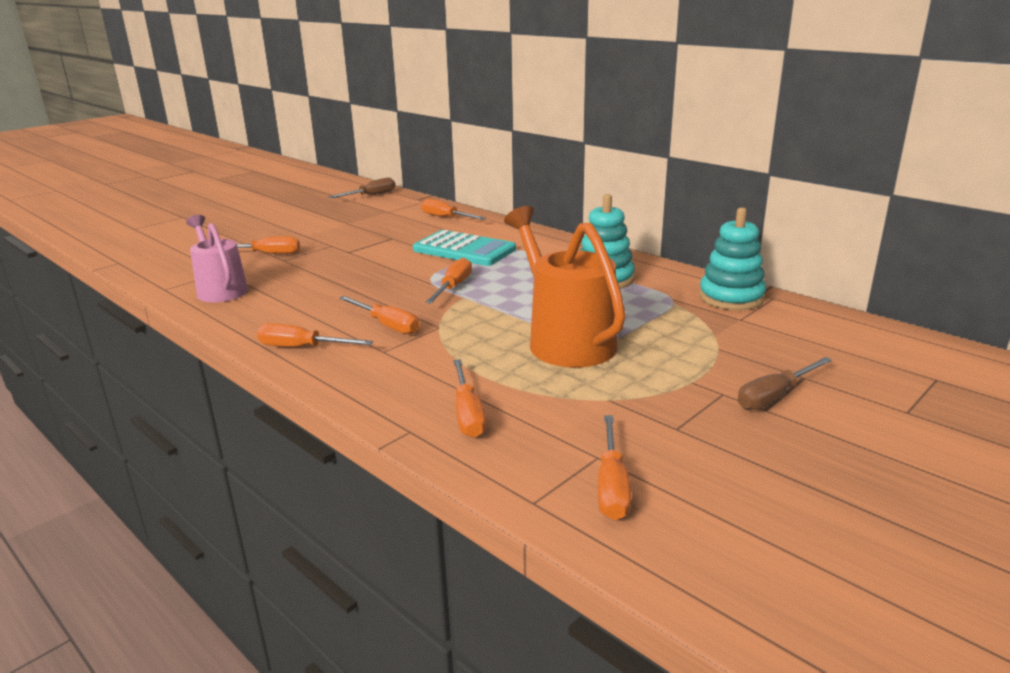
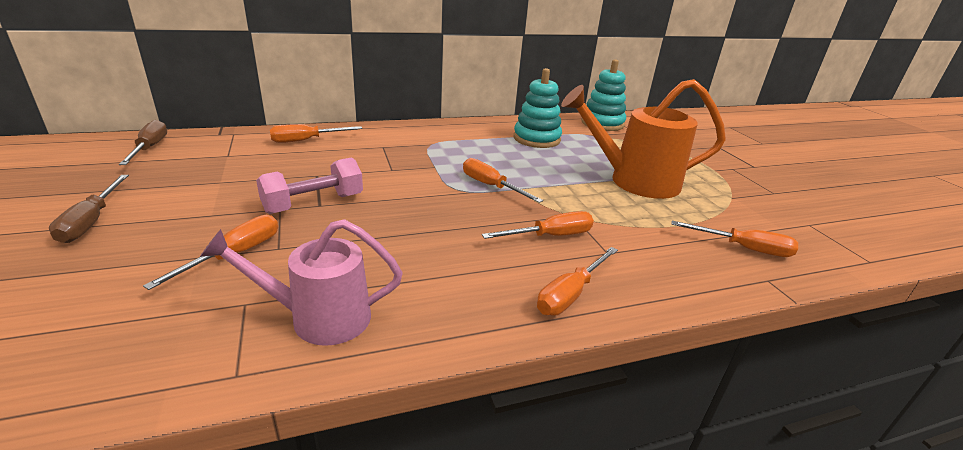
camera: 65 degrees left, 5 degrees up
(348, 250) = (314, 203): none -> pink dumbbell
(464, 250) = (407, 158): turquoise calculator -> none
(611, 486) = (846, 231): orange screwdriver -> none
(774, 396) = (740, 159): brown screwdriver -> brown screwdriver (91, 221)

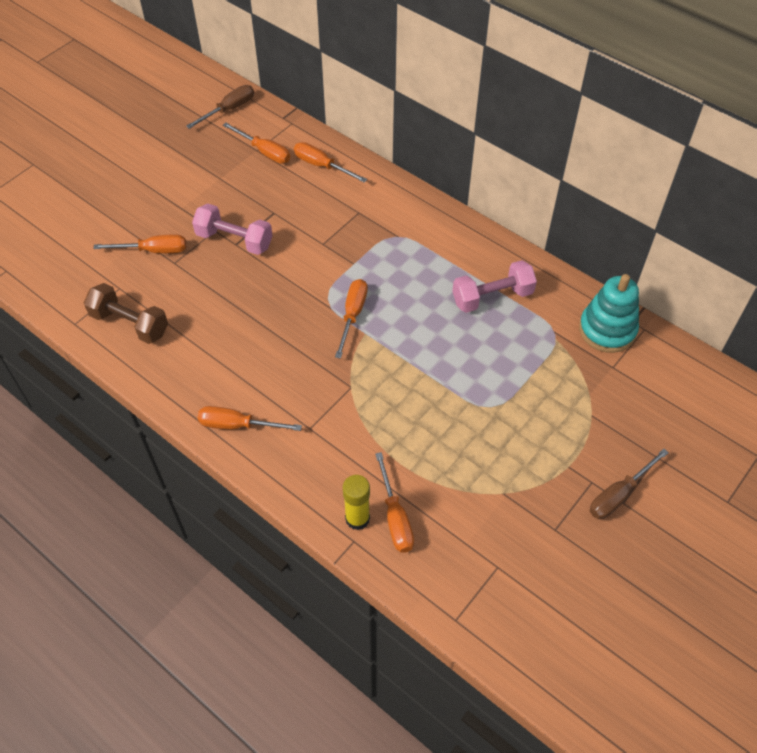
camera: 60 degrees right, 25 degrees up
(91, 221) = (134, 171): brown screwdriver -> brown screwdriver (619, 494)
(318, 318) = (130, 324): pink watering can -> brown dumbbell
(536, 139) = (492, 297): turquoise stacking toy -> pink dumbbell
(550, 236) = (304, 386): orange screwdriver -> orange screwdriver (264, 152)
(633, 181) = (463, 406): orange watering can -> none
(739, 268) = (357, 518): none -> yellow glue stick

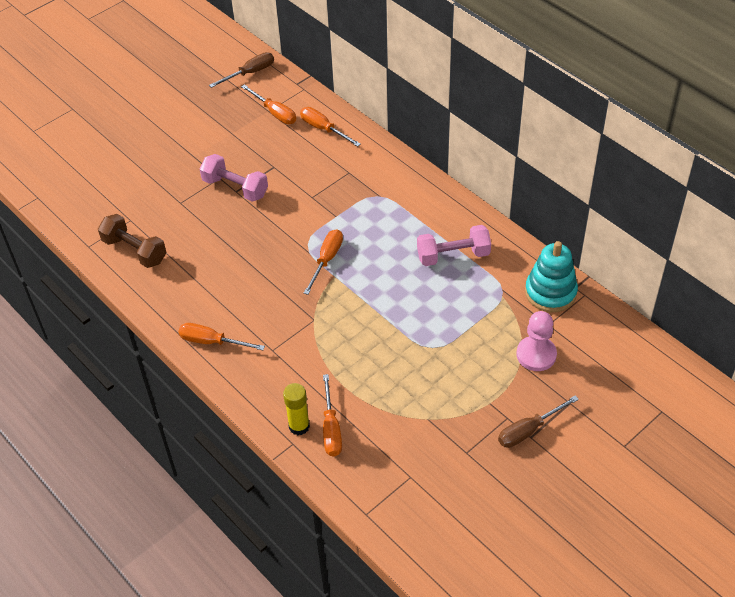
camera: 10 degrees right, 5 degrees down
(153, 251) = (164, 191): orange screwdriver -> none
(607, 404) = (536, 355): none -> pink pawn

